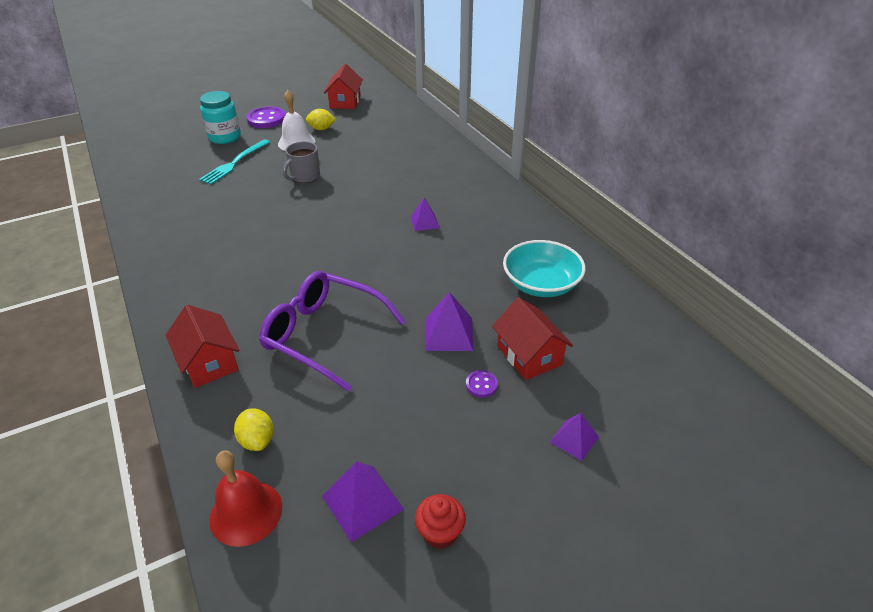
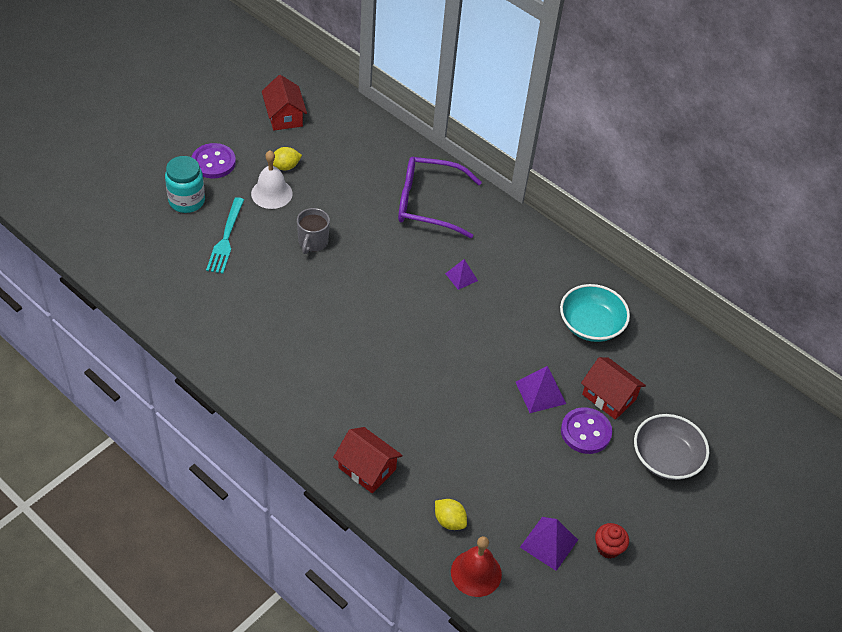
camera: 25 degrees left, 10 degrees up
(325, 335) = (444, 419): purple glasses -> purple glasses (429, 204)
(481, 385) = (585, 432): purple button -> purple button, size x2.00
(574, 439) = (666, 458): purple pyramid -> grey bowl

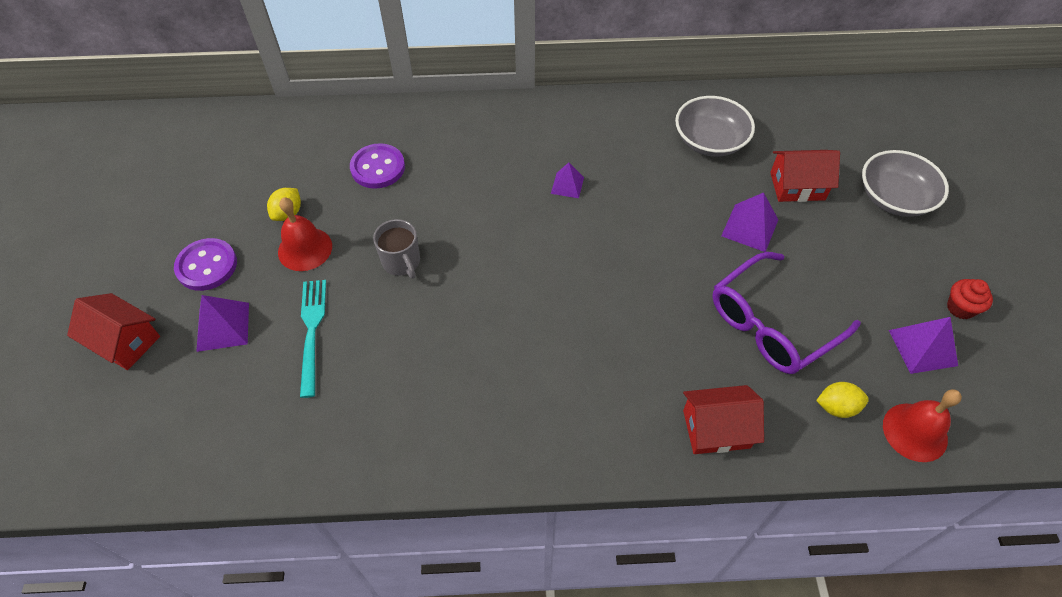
camera: 40 degrees left, 5 degrees up
(187, 201) = (223, 326): turquoise jar -> purple pyramid
(226, 239) = (312, 330): turquoise fork -> turquoise fork turned 150 degrees counterclockwise
(271, 193) = (305, 249): white bell -> red bell
(284, 116) = (229, 168): red house -> red house (124, 341)
(429, 204) = (461, 145): purple glasses -> purple glasses (772, 323)
(585, 432) = (821, 229): purple button -> purple button (378, 168)
(591, 324) = (710, 141): turquoise bowl -> grey bowl

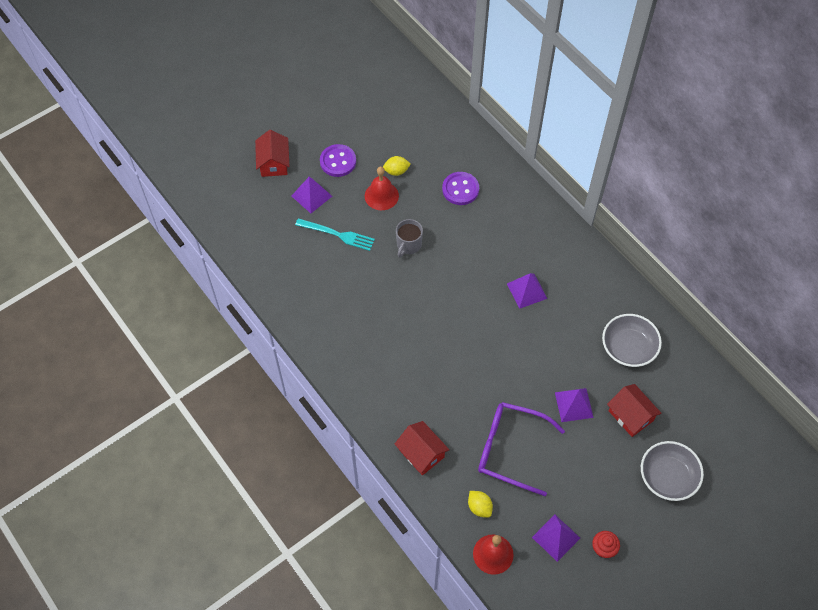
camera: 55 degrees right, 5 degrees up
(312, 330) = (338, 235): turquoise fork -> turquoise fork turned 60 degrees clockwise
(567, 185) = (526, 291): purple pyramid -> purple pyramid, size x1.53

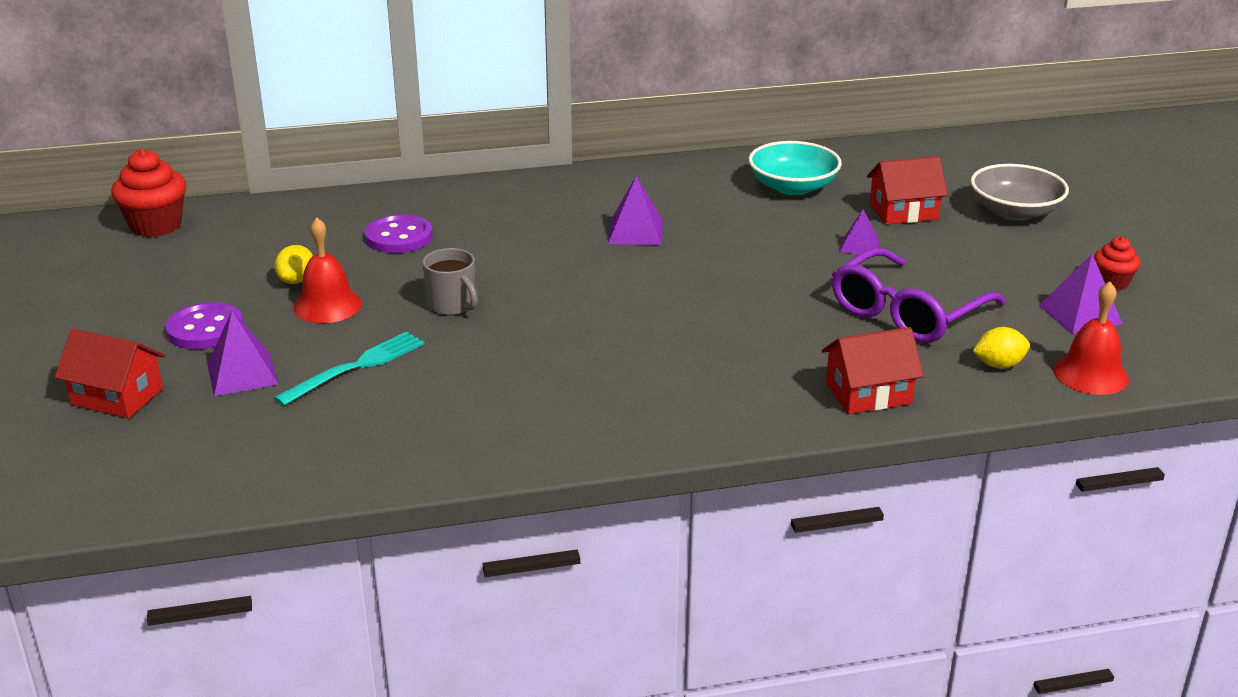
camera: 65 degrees left, 30 degrees down
(414, 86) = (156, 226): none -> red cupcake
(574, 405) = (859, 246): purple pyramid -> purple pyramid, size x0.65
(628, 348) = (793, 187): grey bowl -> turquoise bowl

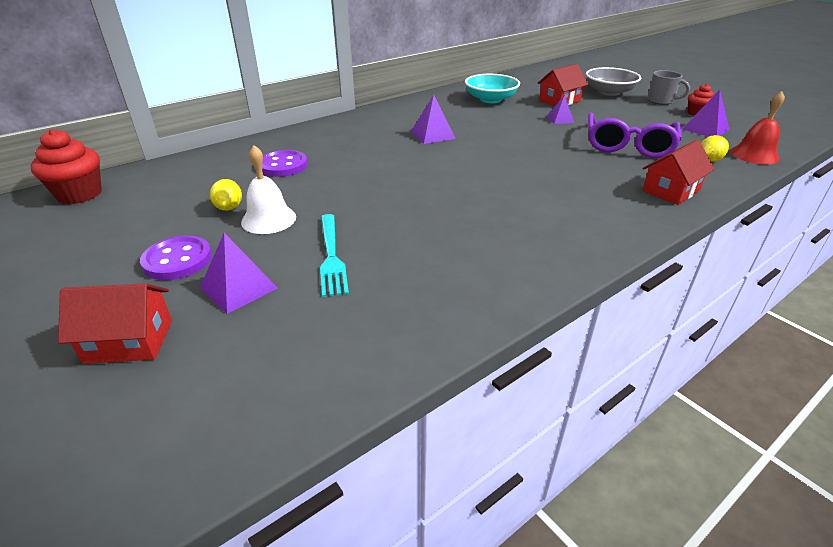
camera: 25 degrees left, 5 degrees up
(327, 305) = (268, 219): red bell -> white bell
(357, 366) = (331, 257): turquoise fork -> turquoise fork turned 150 degrees clockwise
(452, 305) = (362, 199): grey mug -> grey mug (661, 101)

